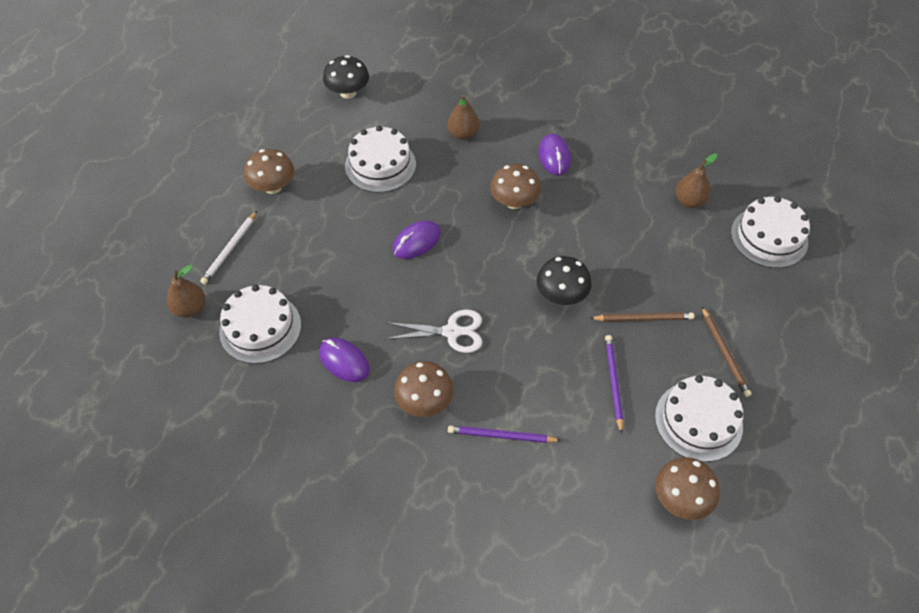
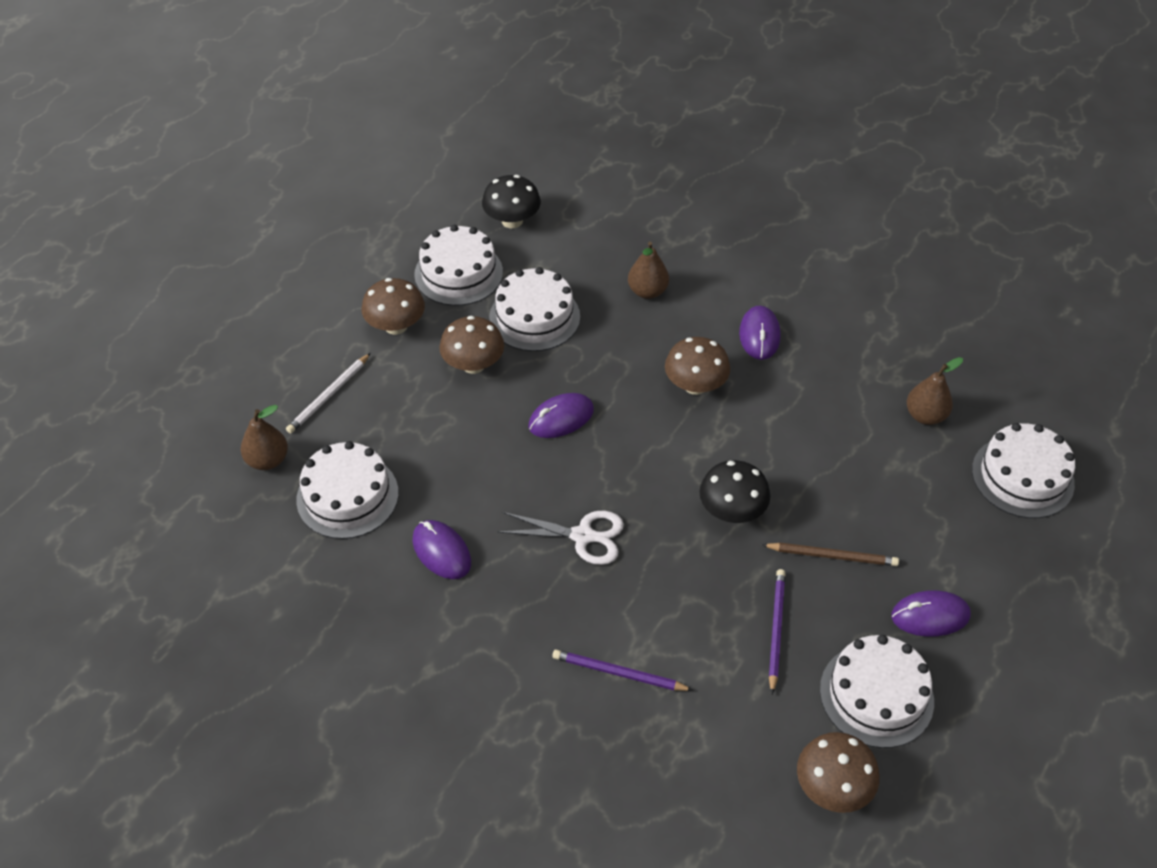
camera: 10 degrees right, 5 degrees down
(314, 139) = (458, 273): none -> white cake
(424, 401) = (531, 616): brown mushroom -> brown mushroom (473, 364)
(724, 353) = (930, 616): brown pencil -> purple mouse

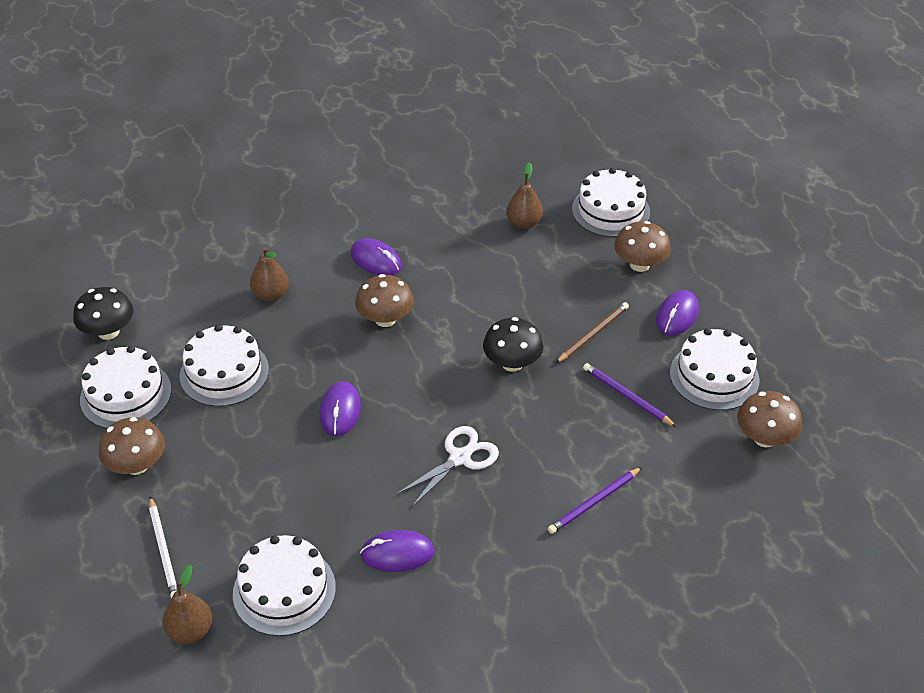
camera: 55 degrees left, 5 degrees down
(473, 364) = (232, 436): brown mushroom -> brown mushroom (639, 264)

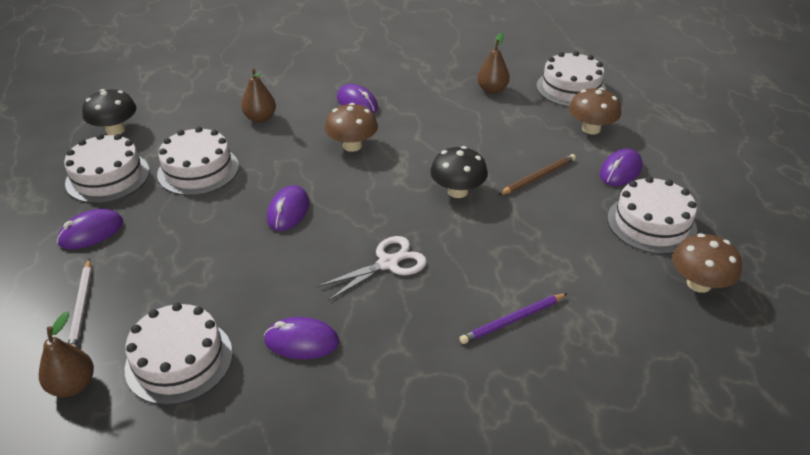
camera: 10 degrees right, 5 degrees down
(137, 465) = (91, 232): brown mushroom -> purple mouse
(626, 396) = (562, 231): purple pencil -> none

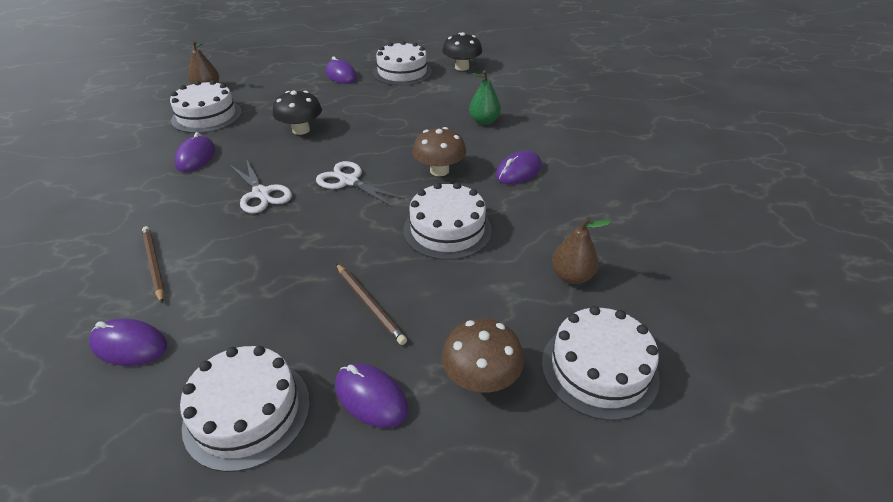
camera: 90 degrees right, 0 degrees up
(82, 307) = (270, 82): white pencil -> none
(198, 170) = (407, 102): white cake -> white cake (447, 229)
(260, 118) = (484, 121): brown pear -> green pear
(288, 211) = (345, 143): purple mouse -> purple mouse (129, 345)
(367, 201) = (349, 181): none -> white scissors
(457, 191) = (353, 237): black mushroom -> black mushroom (301, 130)
(512, 320) = (154, 264): purple pencil -> brown pencil
(698, 283) = (116, 442): brown mushroom -> none

